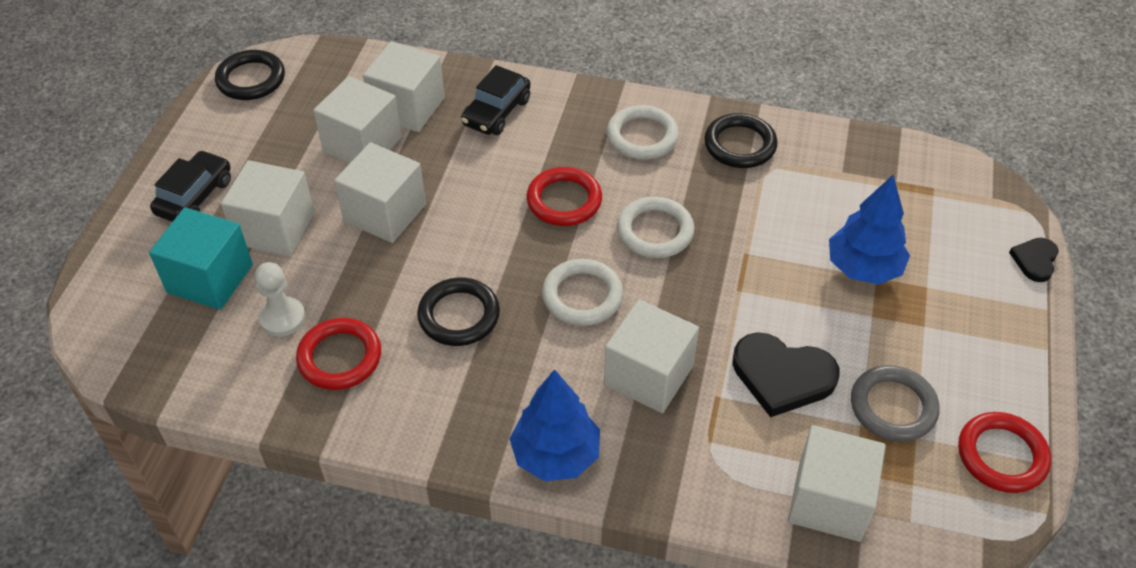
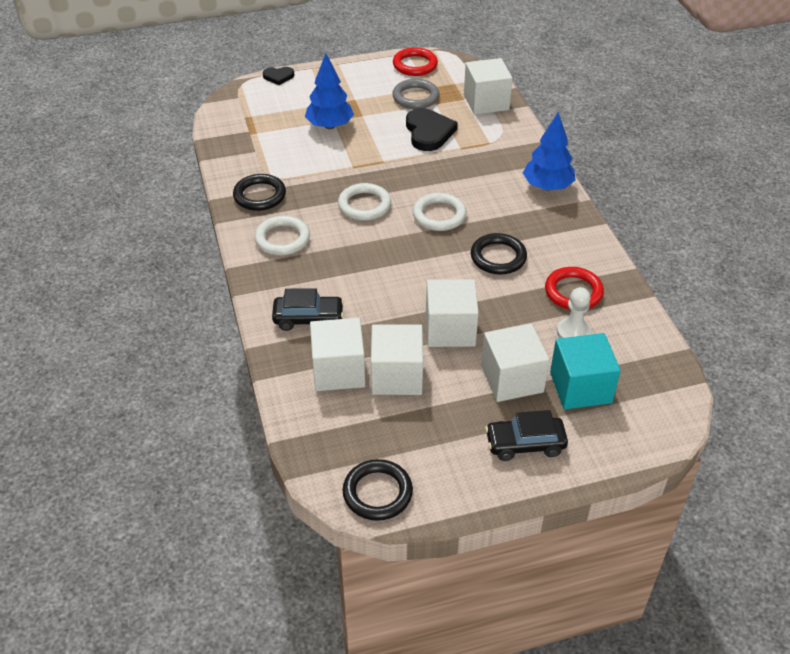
camera: 120 degrees left, 5 degrees down
(564, 200) = (369, 251): red ring -> none
(648, 375) = (469, 173): white cube -> none

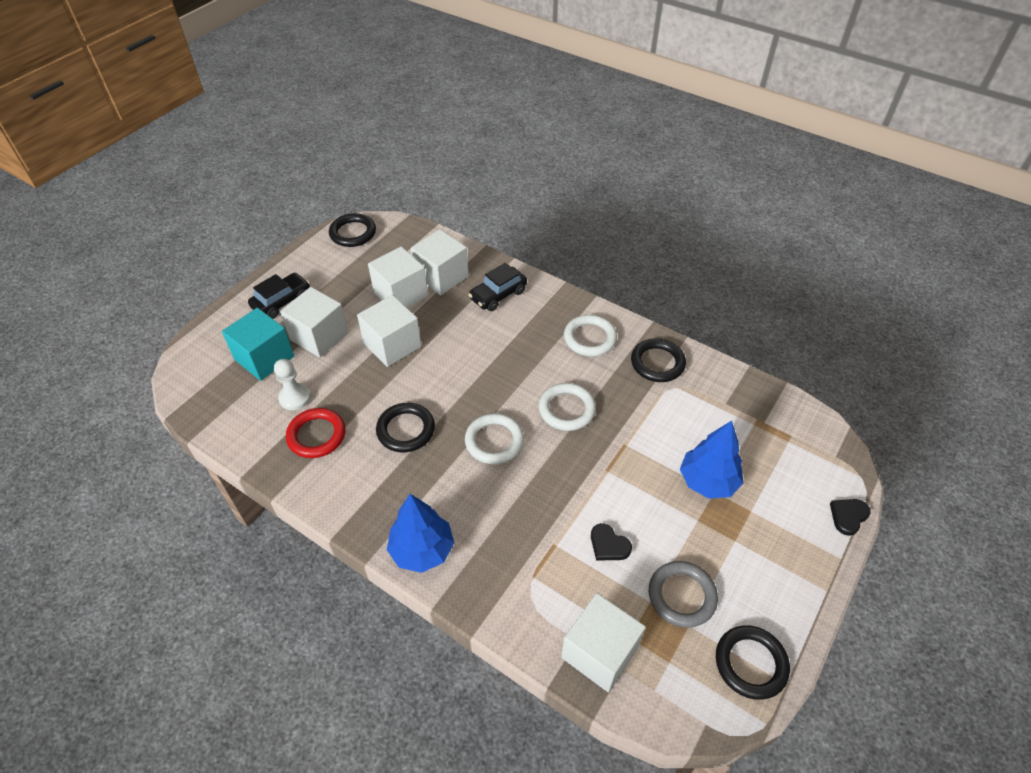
camera: 140 degrees right, 5 degrees up
(415, 65) = (750, 663): red ring -> black ring
(428, 132) = (608, 545): black heart -> black heart, size x0.55

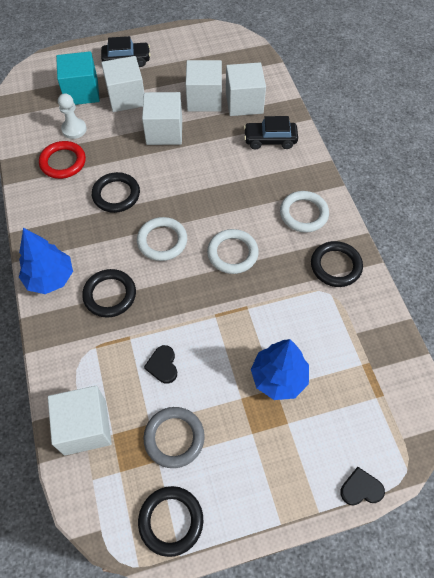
camera: 40 degrees right, 10 degrees up
(353, 233) = (216, 37): black ring -> black ring (110, 295)

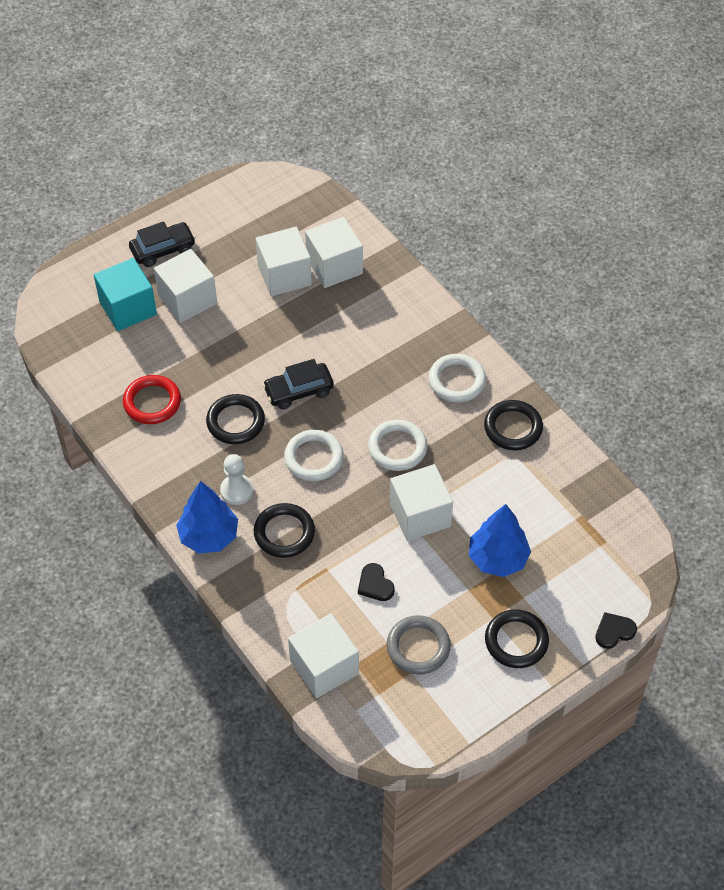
camera: 20 degrees left, 5 degrees down
(74, 129) = (144, 358): white pawn -> white pawn (237, 490)
(164, 132) = (255, 330): white cube -> white cube (420, 515)
(171, 521) = (448, 718): black ring -> black ring (516, 641)
(270, 140) = (384, 304): black car -> black car (298, 391)

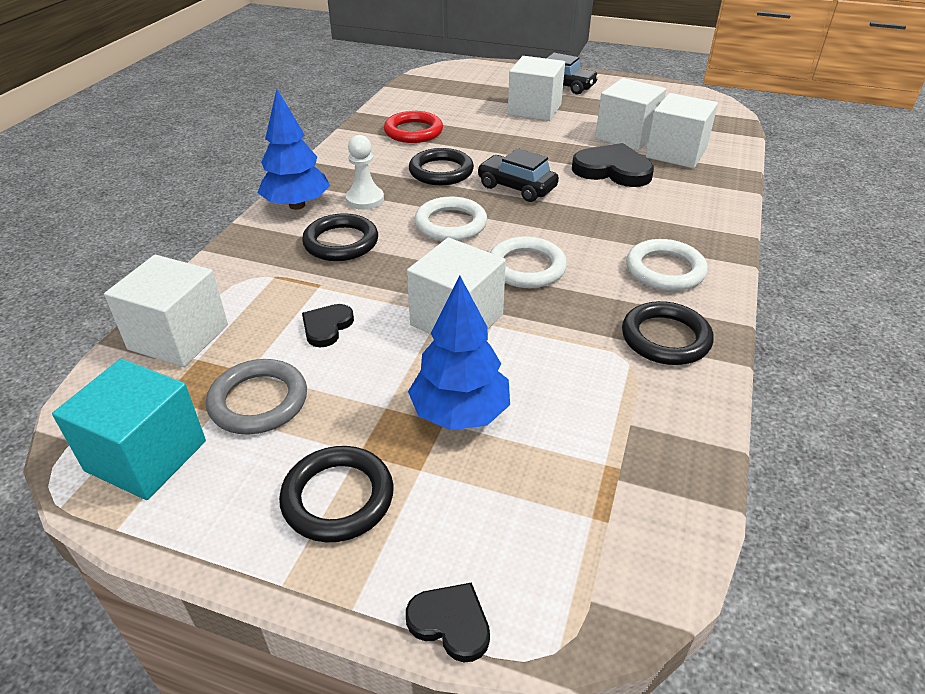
camera: 55 degrees right, 15 degrees down
(128, 308) = (490, 93): turquoise cube -> turquoise cube (146, 456)
(324, 320) = (612, 170): none -> black heart

